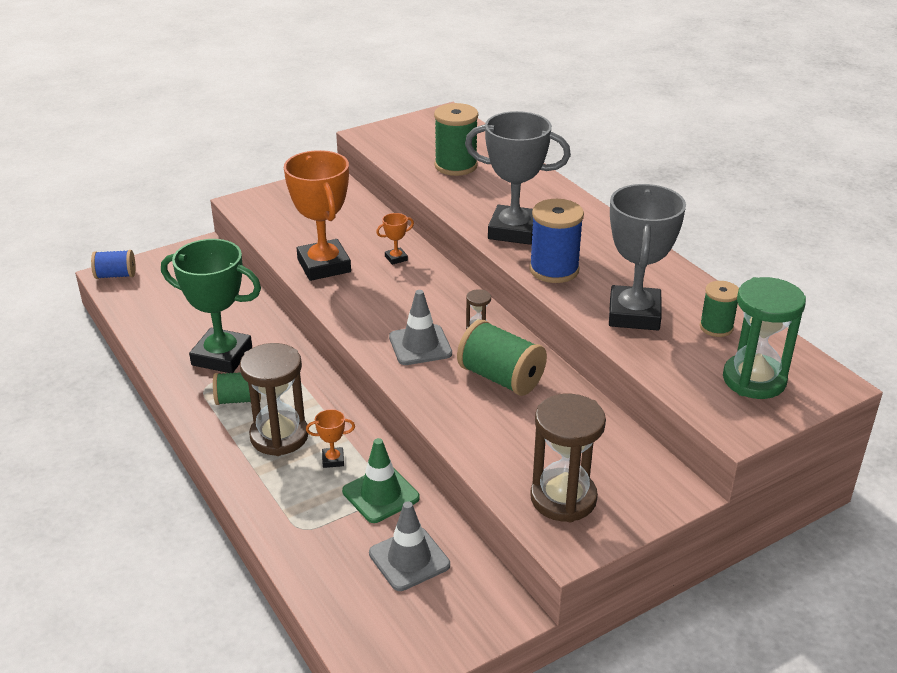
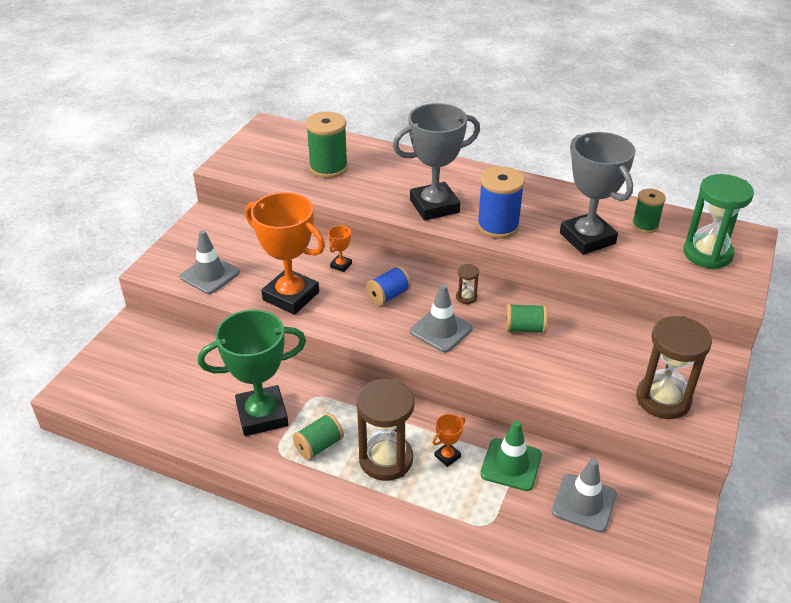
camera: 35 degrees left, 5 degrees up
(115, 275) = (77, 387): blue spool -> blue spool (388, 296)
(279, 224) = (210, 275): none -> grey traffic cone
(501, 378) = (524, 328): green spool -> green spool, size x0.62

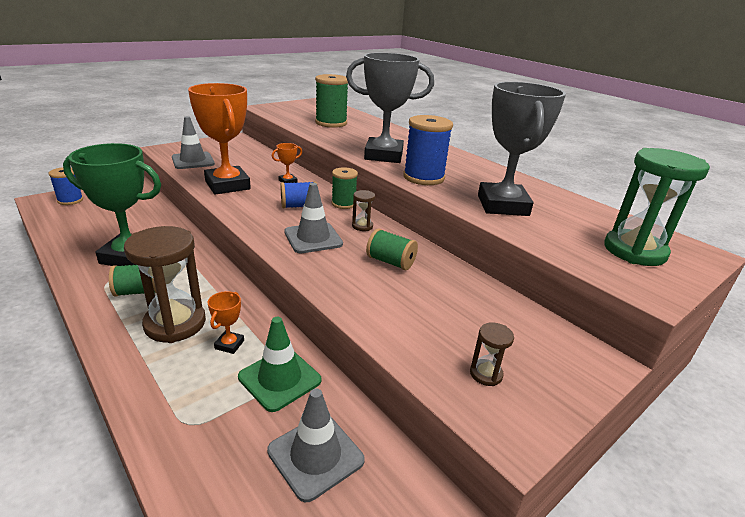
camera: 25 degrees right, 10 degrees down
(100, 377) = (70, 200): none -> blue spool
(447, 456) = (229, 344): orange trophy -> orange trophy turned 60 degrees counterclockwise
(645, 225) = (575, 214): green spool -> green spool (343, 204)
(663, 399) = (486, 374): brown hourglass -> brown hourglass, size x0.44

